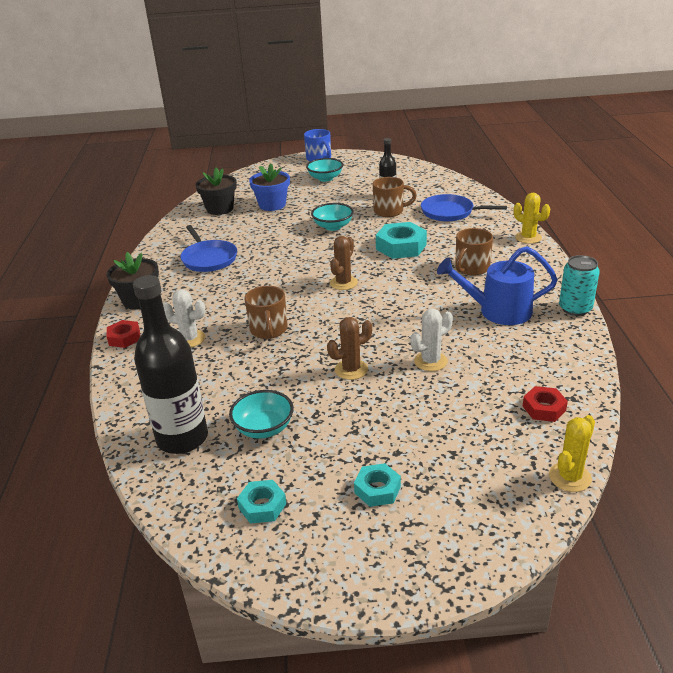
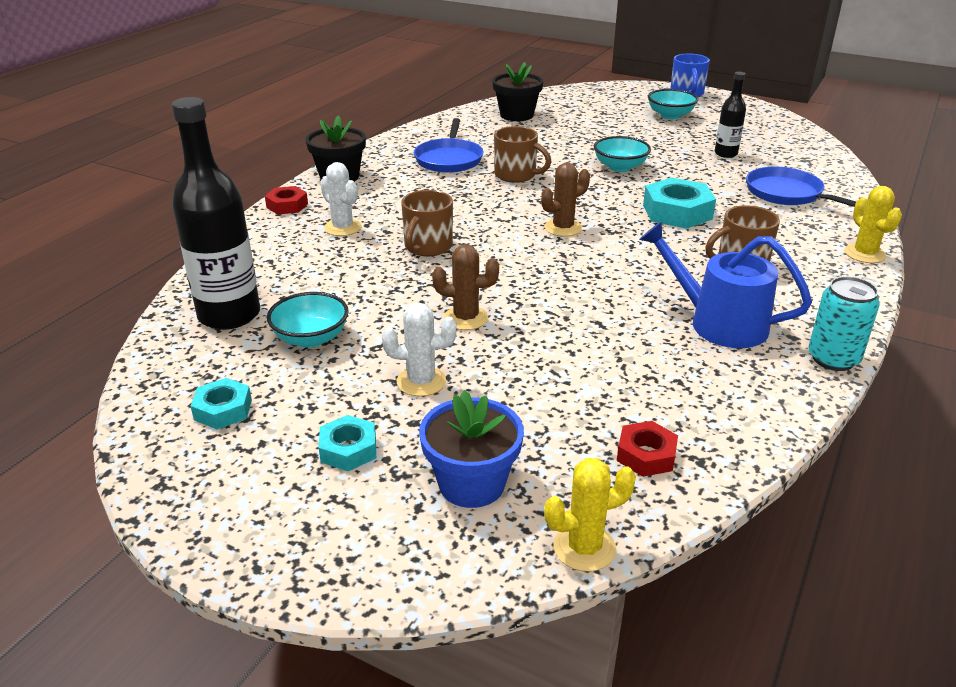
camera: 30 degrees right, 0 degrees up
(272, 205) = (577, 126): blue flower pot -> blue flower pot (471, 483)
(390, 211) = (708, 170): brown mug -> brown mug (516, 175)
(430, 361) = (565, 345): white cactus -> white cactus (421, 381)

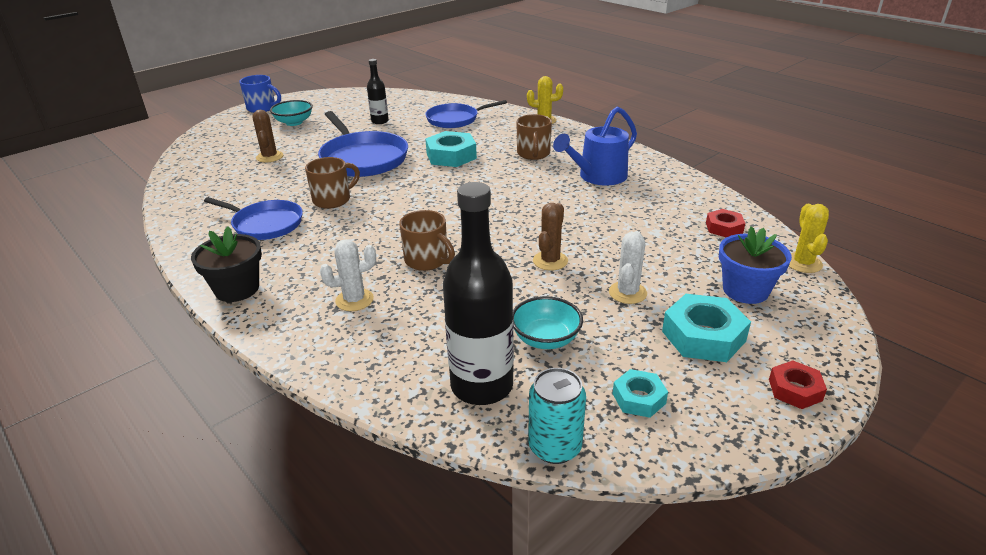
camera: 70 degrees left, 0 degrees up
(287, 205) = (273, 330): red nut -> red nut (795, 390)
(348, 449) = (703, 336): turquoise nut -> turquoise nut, size x1.71
(516, 115) = (209, 177): black flower pot -> none
(563, 228) = (441, 199): brown cactus -> brown cactus (269, 157)
(620, 167) = (362, 158): turquoise bowl -> blue pan
(833, 359) = (646, 157): turquoise can -> turquoise can (555, 447)

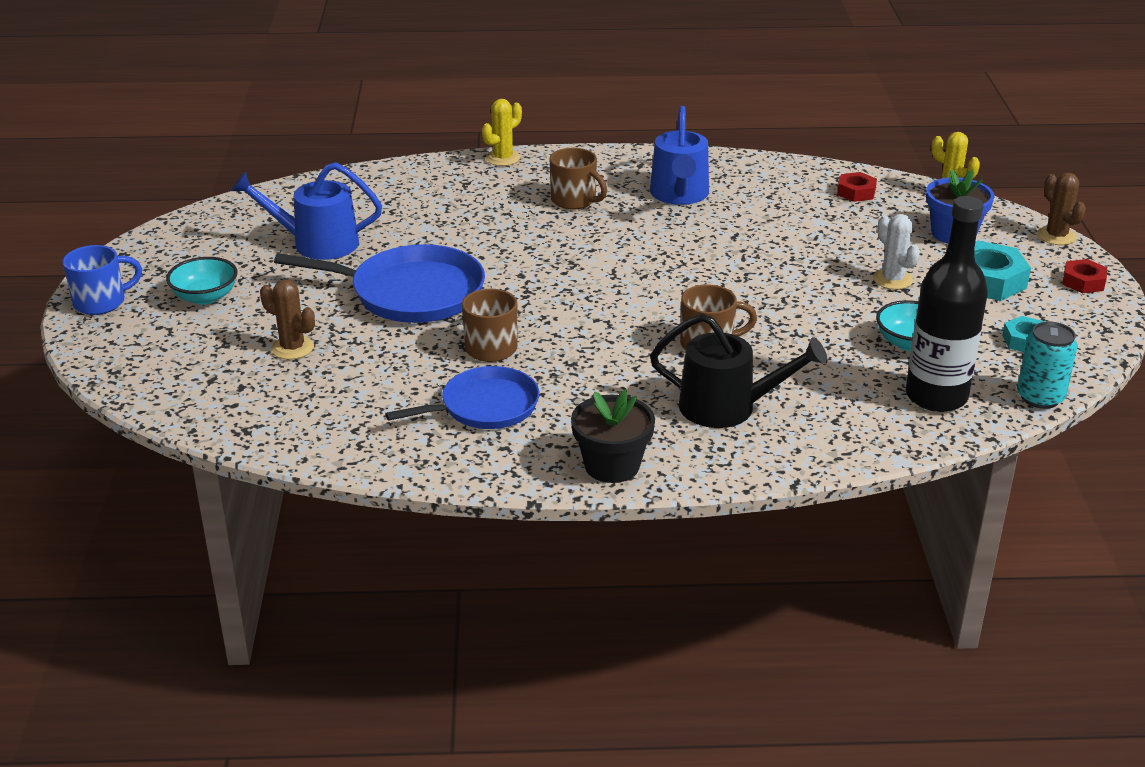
camera: 50 degrees left, 0 degrees up
(354, 300) = (727, 407): white cactus -> black watering can
(380, 121) = (317, 243): black bottle -> blue watering can
(451, 156) = (498, 242): turquoise nut -> none
(455, 119) = (403, 200): blue pan -> none
(550, 261) = (796, 288): brown cactus -> brown cactus (1056, 236)

